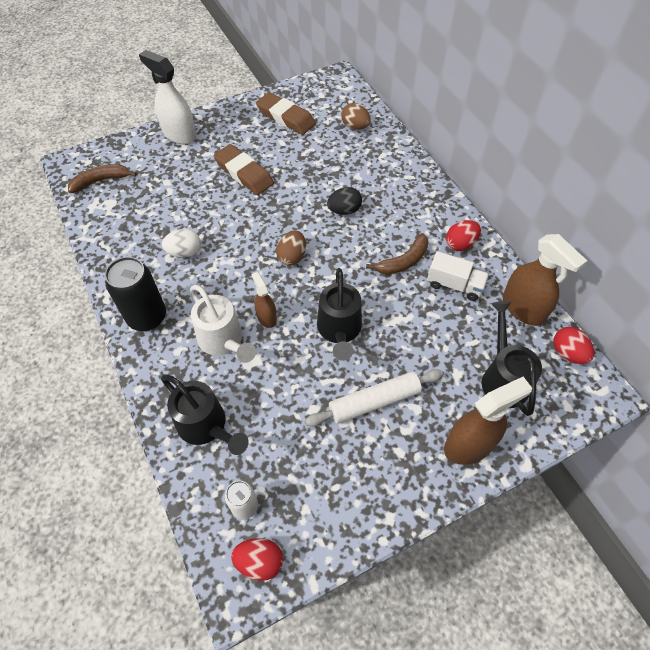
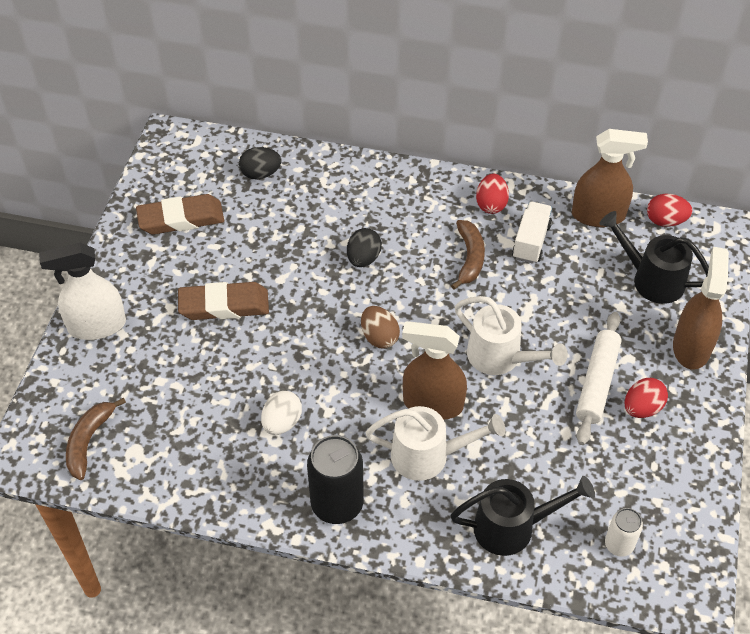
camera: 50 degrees left, 5 degrees down
(259, 562) = (678, 565): red egg -> red egg (642, 408)
(266, 317) = (432, 404): brown spray bottle -> brown spray bottle, size x1.77
(339, 330) = (501, 358): black watering can -> white watering can
(355, 126) = (260, 174): brown egg -> black egg
(454, 285) = (531, 241): white truck -> white truck turned 45 degrees counterclockwise

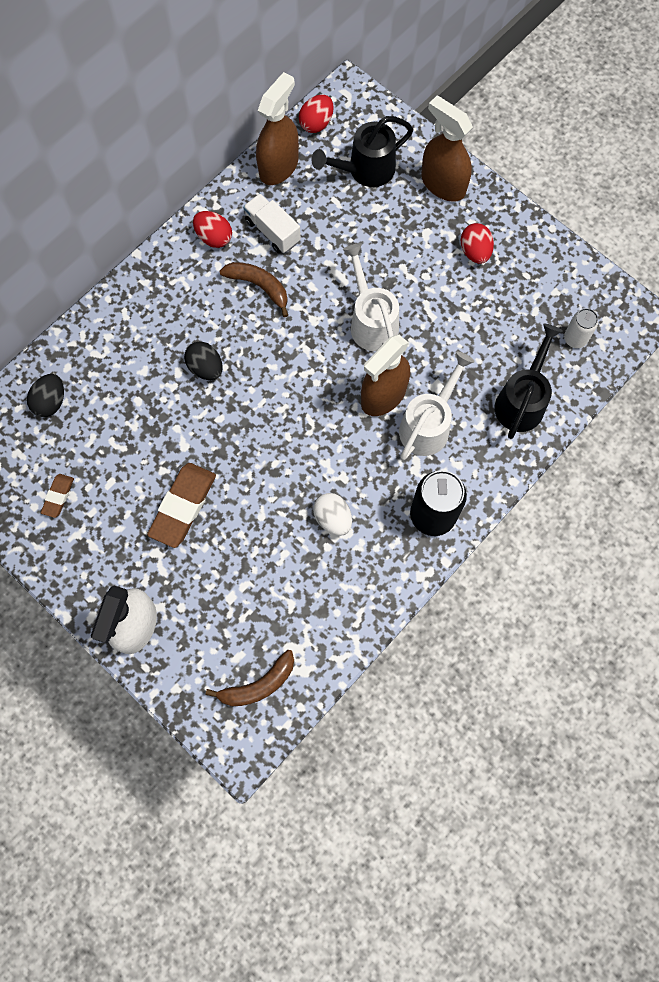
camera: 60 degrees left, 20 degrees up
(89, 441) = (258, 684): brown banana -> brown banana turned 75 degrees counterclockwise
(181, 219) = (58, 496): brown eraser -> brown eraser, size x0.52
(379, 337) = (295, 399): brown egg -> none
(501, 358) = (371, 321): white watering can -> white watering can turned 90 degrees counterclockwise
(597, 383) = (435, 268): white rolling pin -> none

